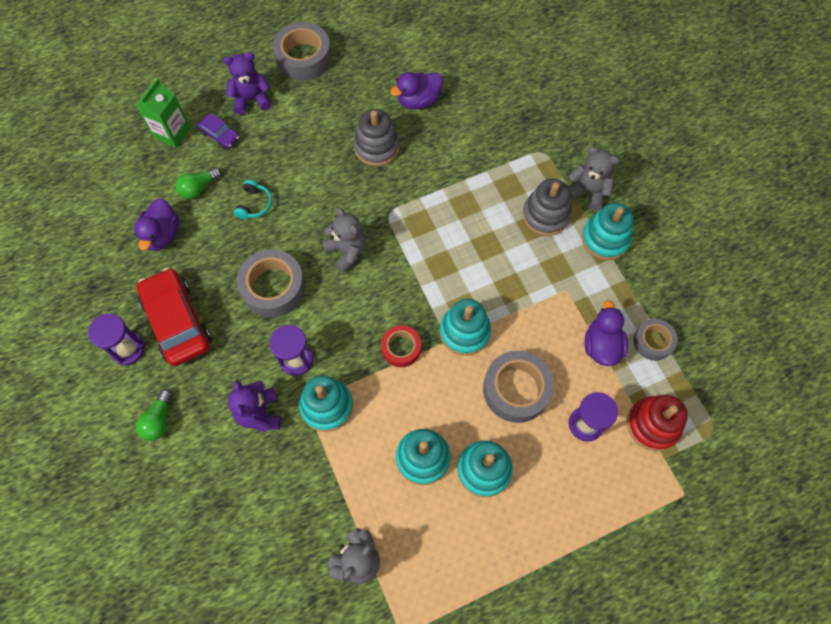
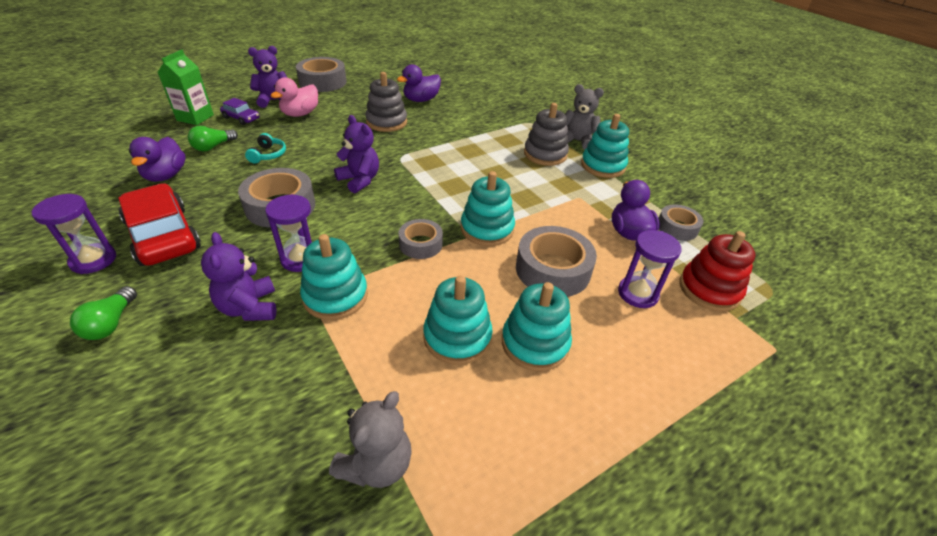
camera: 10 degrees left, 25 degrees down
(282, 128) = (300, 114): none -> pink duck
(347, 251) = (360, 180): grey teddy bear -> purple teddy bear
(401, 348) = (421, 244): red tape -> grey tape

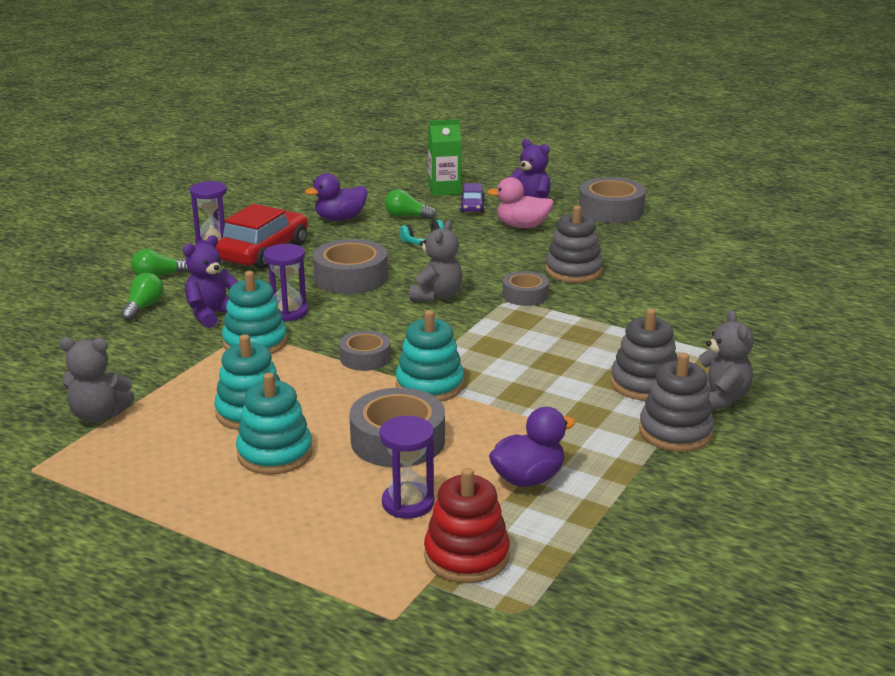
camera: 65 degrees right, 15 degrees down
(169, 356) = (143, 307): none -> green light bulb
(360, 180) = (436, 296): purple teddy bear -> grey teddy bear
(421, 100) = (661, 272): purple duck -> none
(603, 166) = (675, 432): turquoise stacking toy -> grey stacking toy
(677, 227) = (584, 515): grey tape -> grey tape (525, 295)

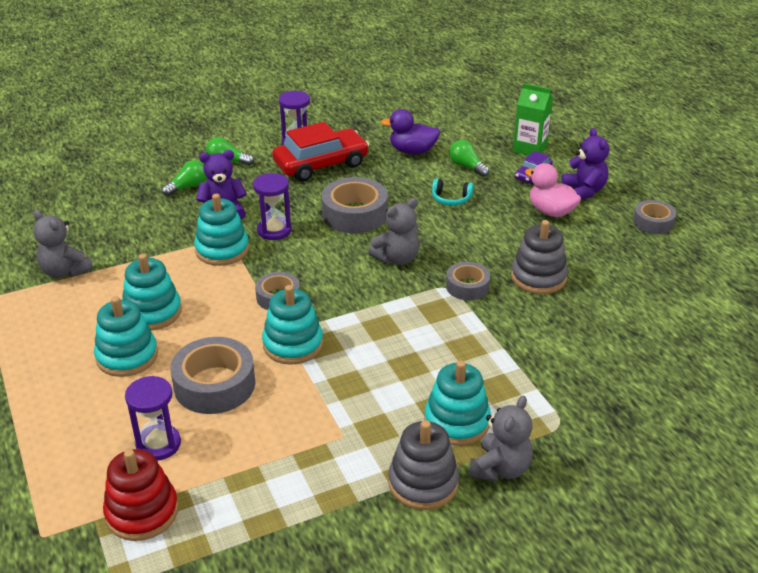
camera: 35 degrees right, 10 degrees up
(528, 478) = (261, 467): purple duck -> none
(611, 210) = (653, 222): grey tape -> grey tape, size x0.60
(644, 384) = (457, 422): grey stacking toy -> turquoise stacking toy

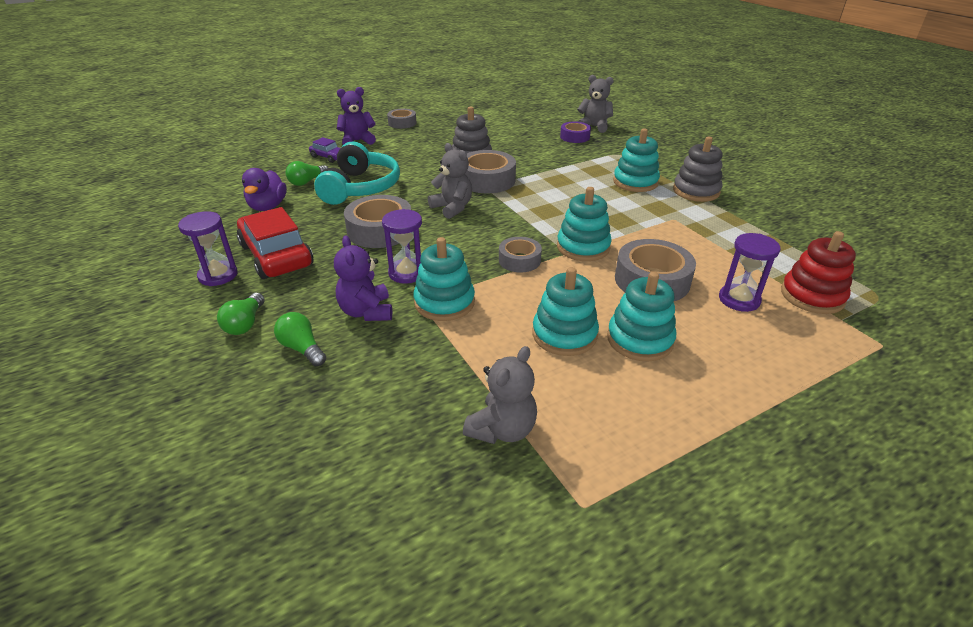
camera: 95 degrees left, 0 degrees up
(451, 199) = (360, 188): turquoise headphones -> turquoise headphones, size x2.25
(467, 286) = (487, 180): grey tape -> grey tape, size x1.66
(500, 468) = (667, 170): grey teddy bear -> grey teddy bear (594, 127)
(530, 148) = (285, 157): green carton -> none
(551, 211) = (385, 152): pink duck -> none
(626, 385) = (574, 137): none -> purple tape

